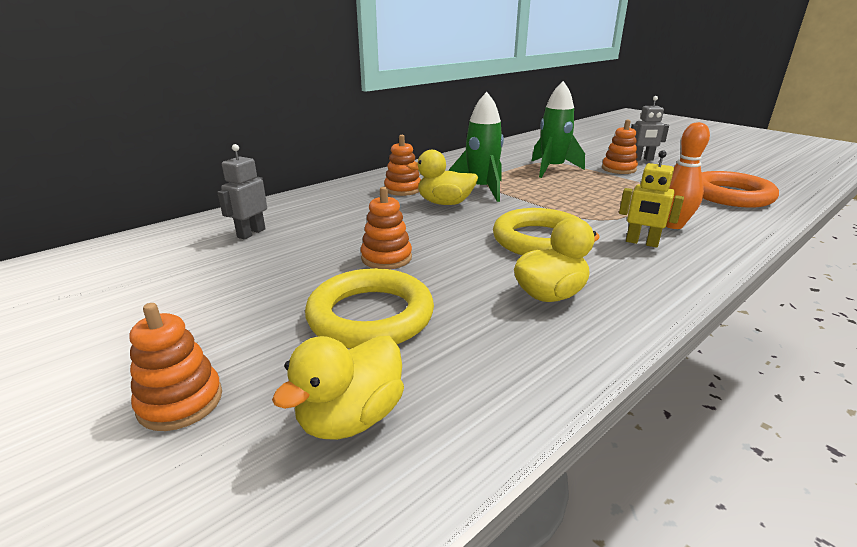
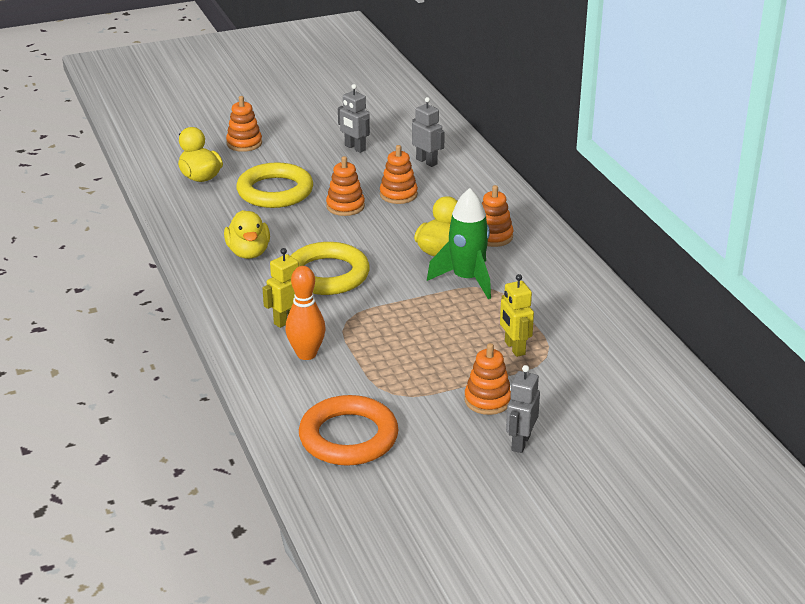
camera: 110 degrees right, 5 degrees up
(209, 282) = (355, 148): none -> grey robot
(341, 235) = (398, 195): none -> orange stacking toy
(552, 169) = (514, 348): green rocket -> yellow robot

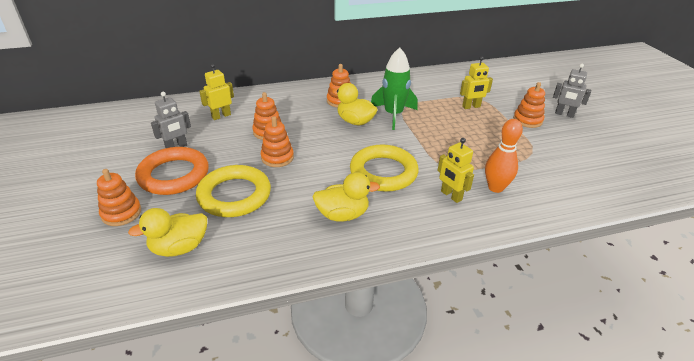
camera: 85 degrees left, 5 degrees up
(348, 437) = (587, 173): orange ring -> orange ring (174, 175)
(427, 161) = (221, 116): grey robot -> yellow robot

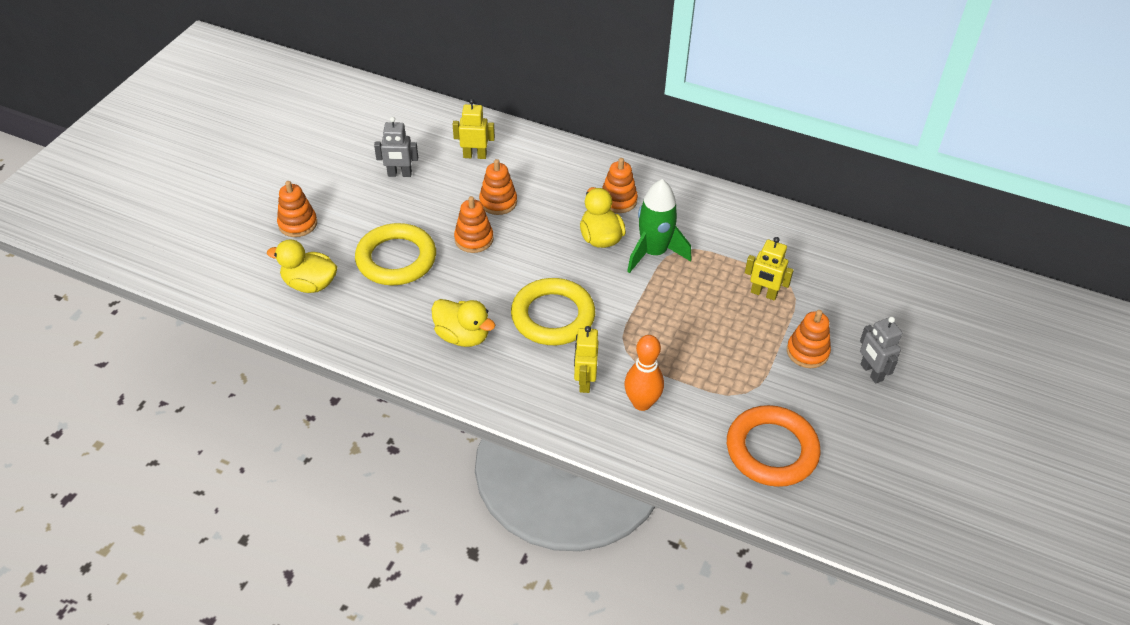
camera: 40 degrees right, 10 degrees up
(174, 175) = (369, 206): orange ring -> orange ring (771, 450)

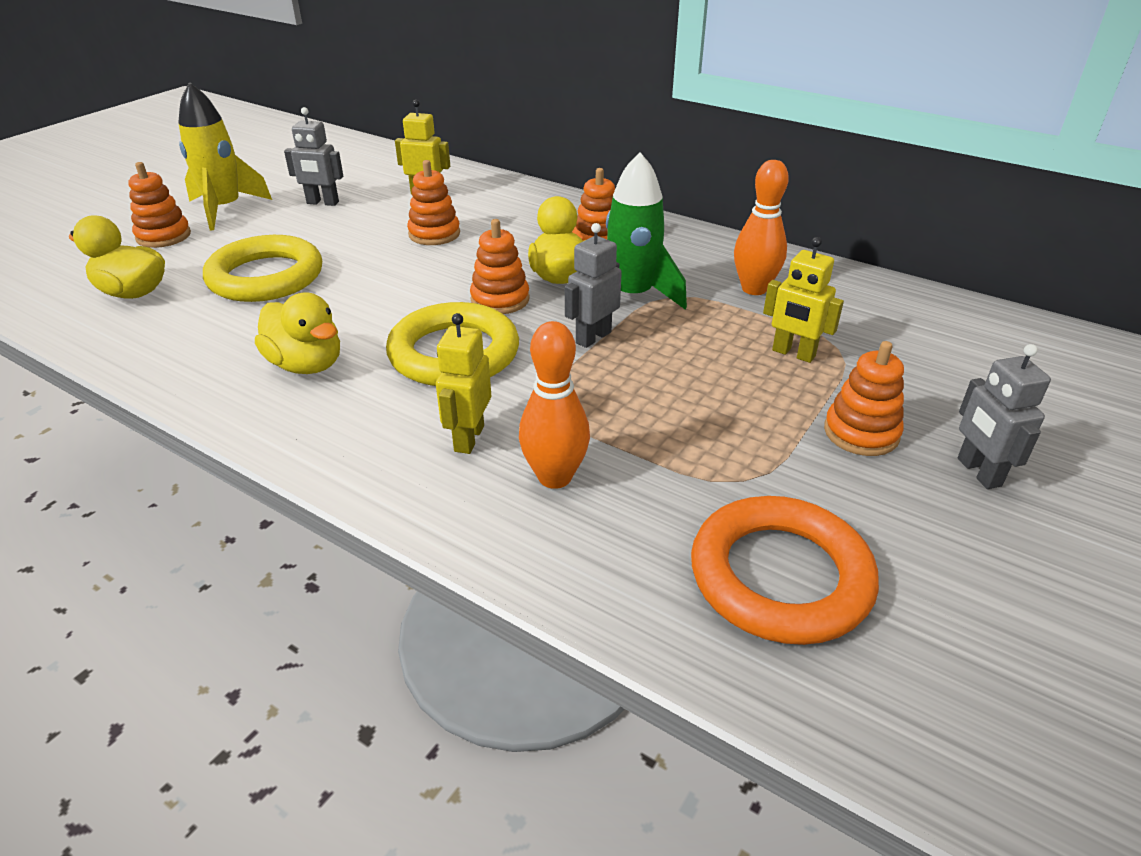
camera: 10 degrees right, 10 degrees down
(328, 189) = (225, 209): none -> yellow rocket
(474, 239) = (382, 265): orange stacking toy -> orange stacking toy (500, 300)
(637, 293) = (593, 337): none -> grey robot
(732, 237) = (754, 289): none -> orange bowling pin

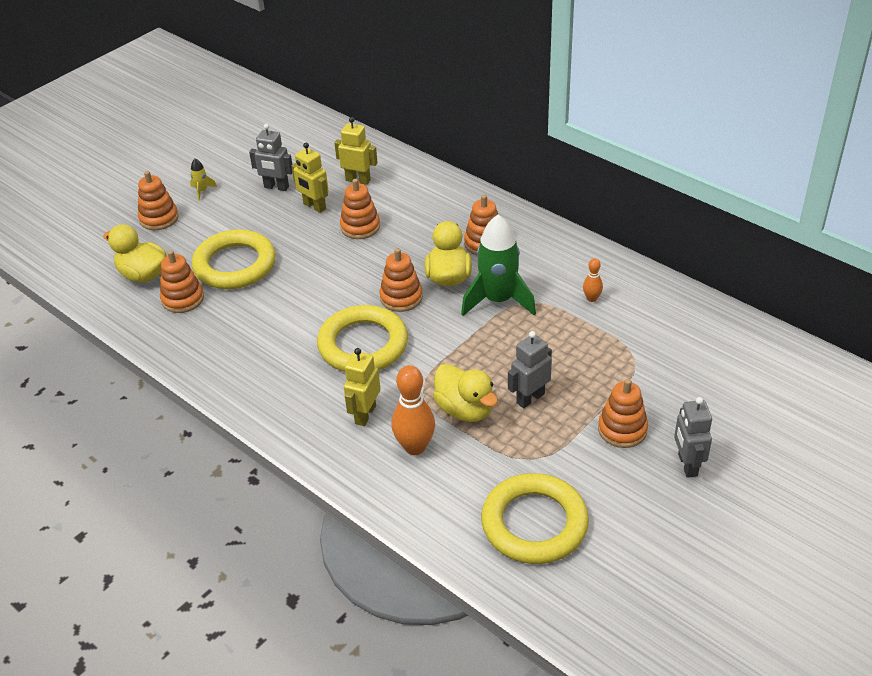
camera: 10 degrees right, 5 degrees up
(187, 316) = (183, 299): none -> orange stacking toy
(225, 209) = (202, 191): yellow rocket -> yellow rocket, size x0.42
(306, 365) = (264, 348): yellow duck -> yellow duck (465, 409)
(593, 337) = (461, 337): grey robot -> grey robot (530, 398)
(754, 289) = (592, 298): orange bowling pin -> orange bowling pin, size x0.52
(780, 576) = (534, 523): orange ring -> yellow ring
(793, 354) = (600, 361): yellow robot -> yellow robot (314, 206)

